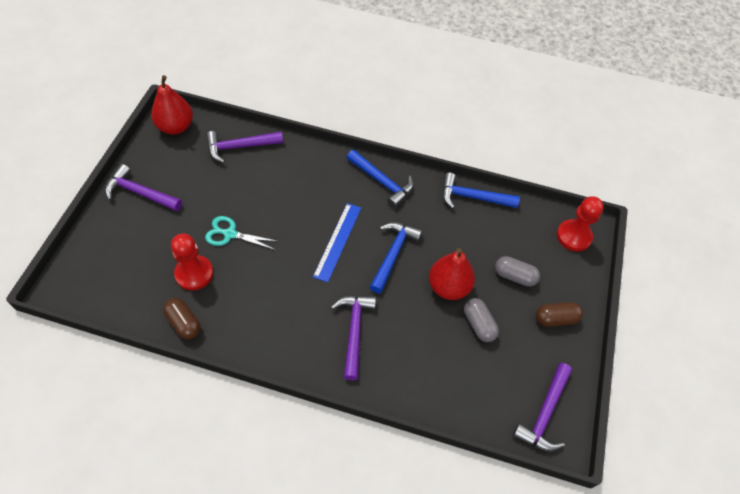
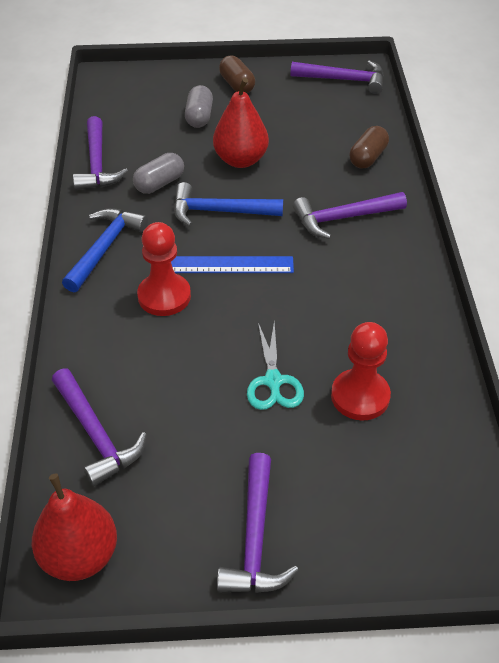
camera: 105 degrees left, 10 degrees down
(184, 323) = (437, 376): brown capsule -> brown capsule (368, 157)
(473, 197) = (97, 164): blue hammer -> purple hammer
(479, 324) = (275, 131): grey capsule -> grey capsule (159, 183)
(573, 236) = (122, 85): red pawn -> red pawn (164, 296)

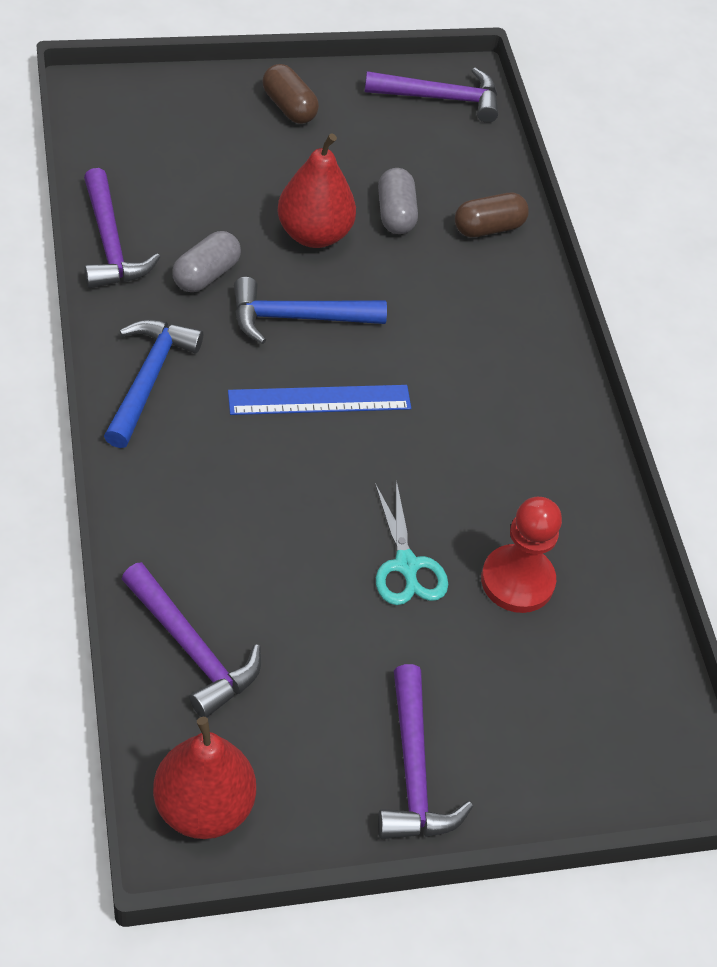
camera: 15 degrees left, 5 degrees up
(164, 296) = (244, 449): red pawn -> none
(199, 117) = (243, 162): grey capsule -> grey capsule (395, 214)
(343, 218) = (466, 324): purple hammer -> none
(368, 157) = (488, 228): brown capsule -> brown capsule turned 45 degrees clockwise

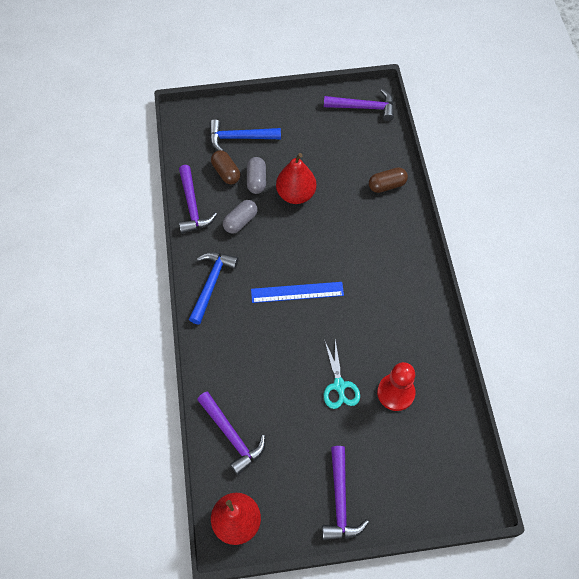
camera: 10 degrees right, 10 degrees up
(289, 107) = (284, 118): brown capsule -> brown capsule (226, 172)
(297, 318) = (286, 244): blue hammer -> blue hammer (239, 138)
(395, 214) = (338, 180): grey capsule -> grey capsule (256, 180)

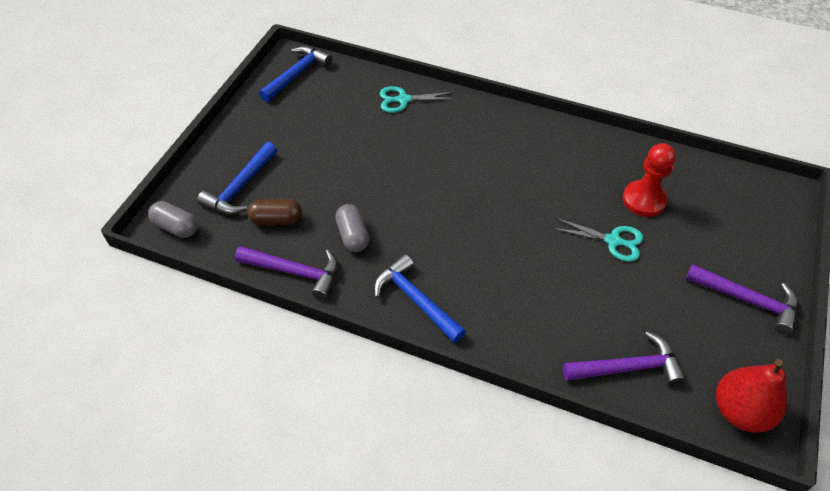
camera: 60 degrees left, 10 degrees down
(256, 180) = (310, 197): grey capsule -> grey capsule (176, 227)
(296, 194) = (356, 172): red pear -> none
(297, 292) = (479, 226): blue ruler -> none
(364, 107) = (297, 74): purple hammer -> blue hammer
(387, 185) = (403, 100): brown capsule -> turquoise scissors

